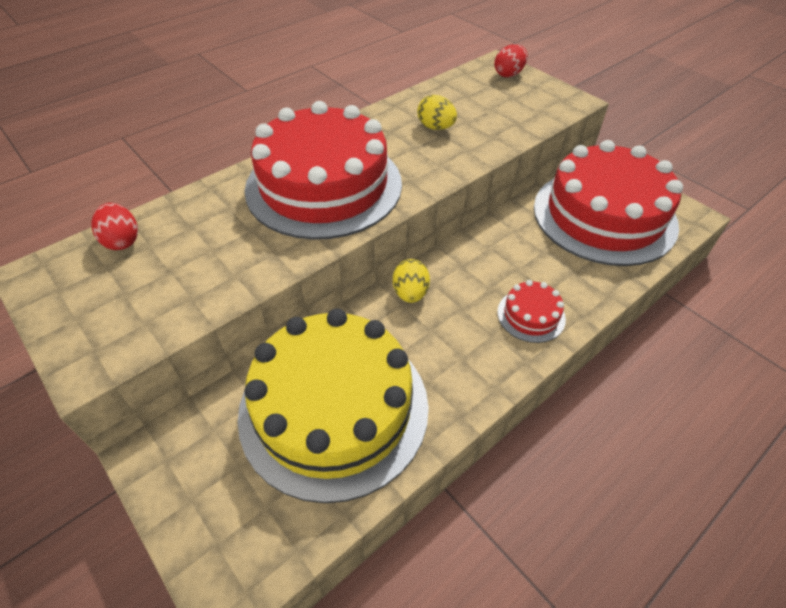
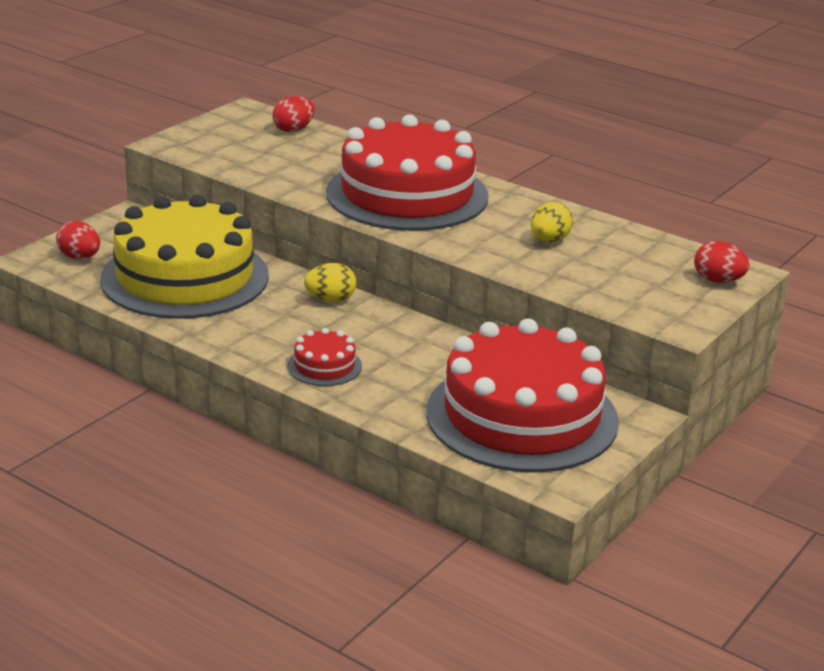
camera: 75 degrees right, 20 degrees down
(245, 525) = (80, 257): none -> red egg

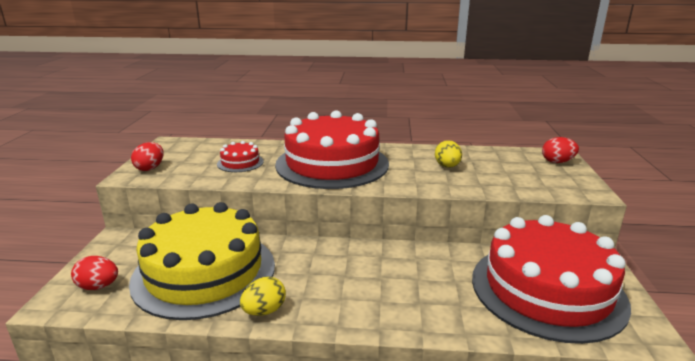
camera: 30 degrees left, 5 degrees down
(293, 129) = (213, 146): red egg -> red egg (150, 168)
(324, 366) = (383, 306): red cake -> red cake (240, 163)
(330, 300) = (327, 251): yellow egg -> yellow egg (264, 311)

